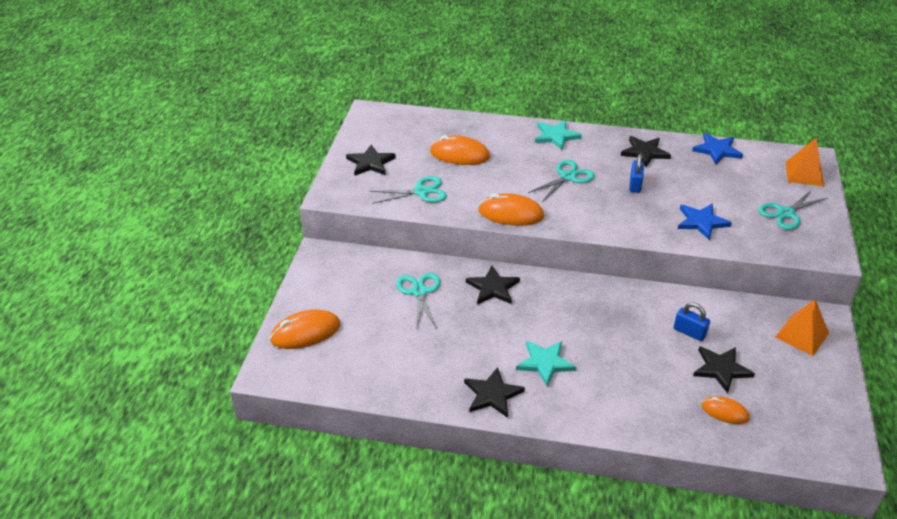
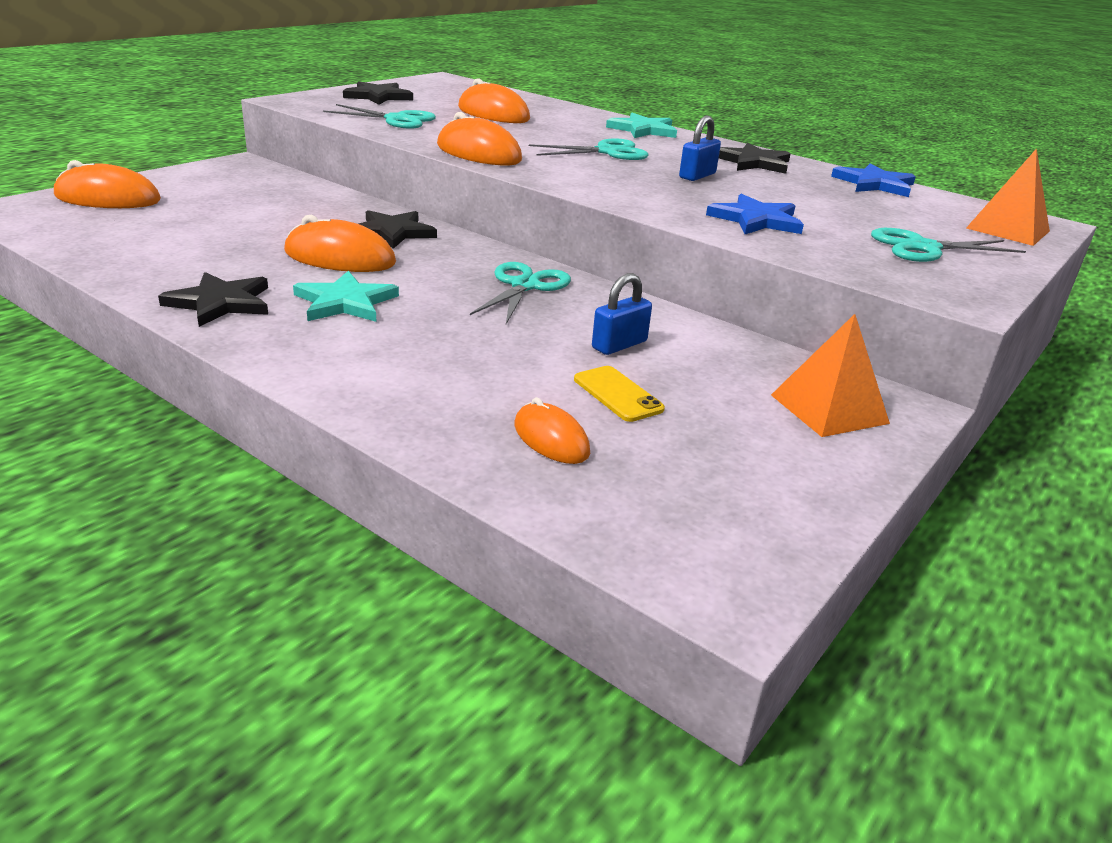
camera: 25 degrees right, 10 degrees down
(419, 292) = (295, 211): turquoise scissors -> turquoise scissors (525, 286)
(497, 326) = (340, 258): none -> orange mouse
(689, 332) = (619, 345): blue padlock -> blue padlock turned 75 degrees clockwise
(721, 369) = (617, 394): black star -> yellow phone

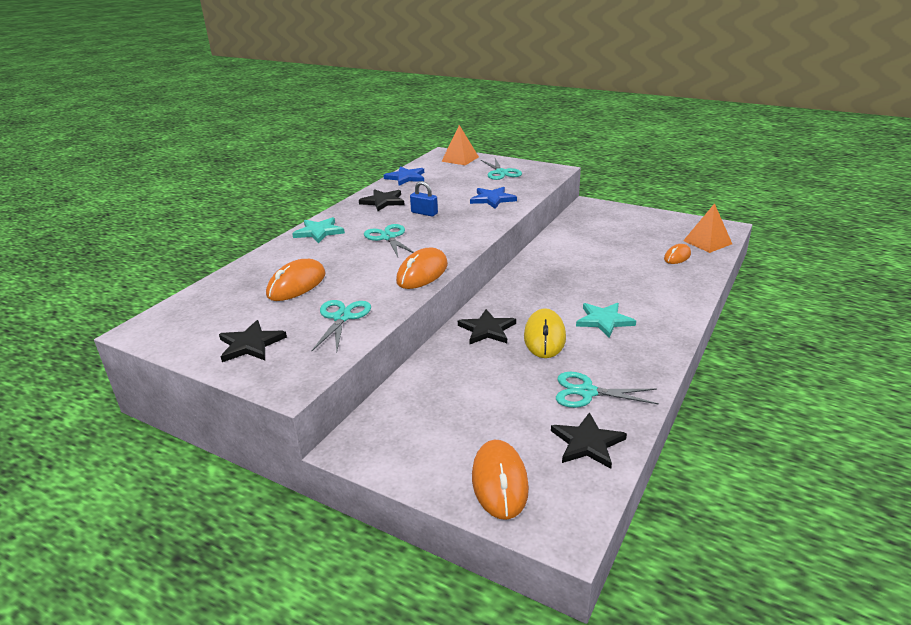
camera: 95 degrees left, 0 degrees up
(220, 303) = (640, 357): black star -> black star (587, 443)
(340, 258) = (544, 337): orange mouse -> yellow mouse
(525, 286) = (539, 278): turquoise scissors -> turquoise scissors (587, 392)
(617, 394) = (631, 248): yellow phone -> none
(619, 345) = (587, 251): blue padlock -> none
(828, 409) = (603, 215): orange pyramid -> orange pyramid (707, 242)

